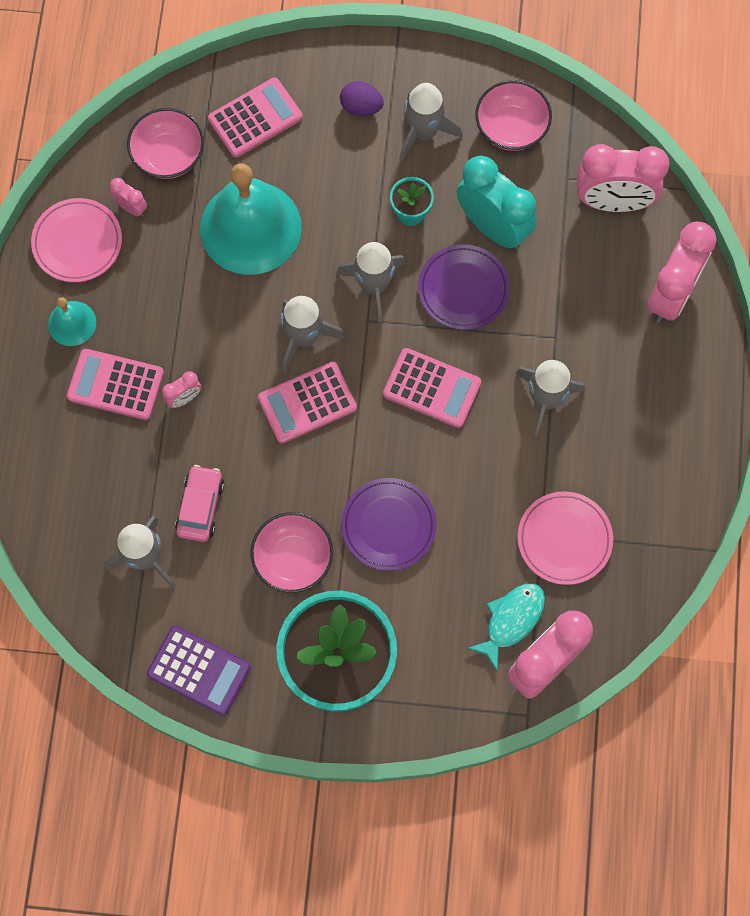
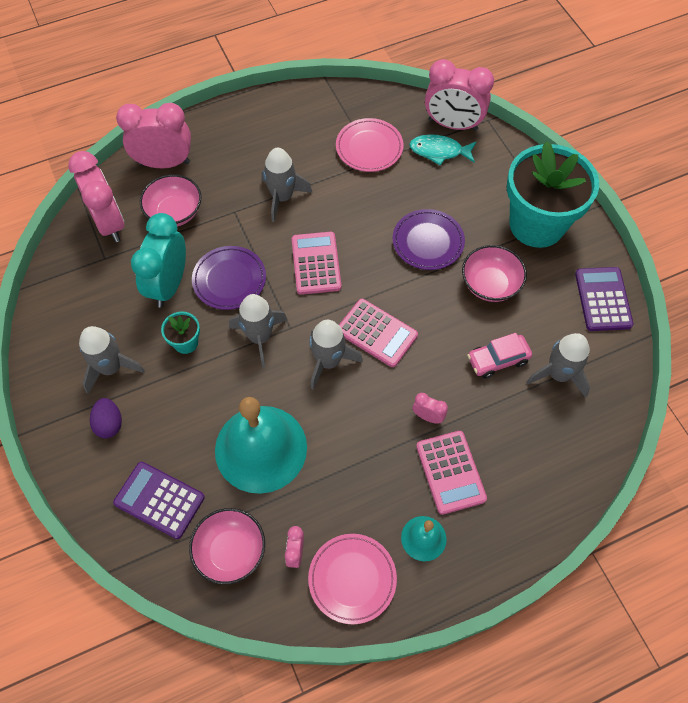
camera: 120 degrees left, 10 degrees down
(255, 118) = (159, 500): pink calculator -> purple calculator
(511, 128) = (78, 311): pink bowl -> pink bowl (174, 212)

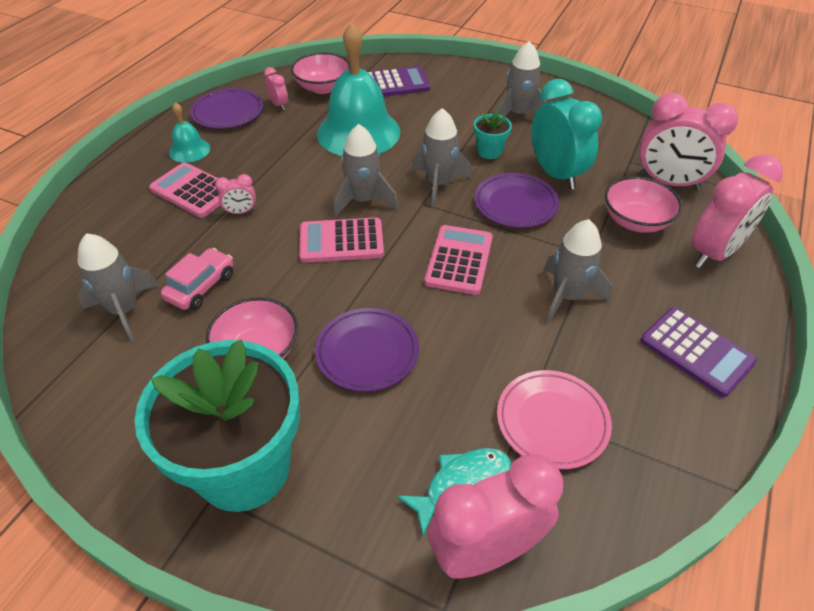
camera: 140 degrees right, 15 degrees down
(109, 424) = (476, 94): purple egg -> none
(316, 263) = (459, 260): pink calculator -> pink calculator turned 120 degrees counterclockwise
(352, 579) = (228, 112): pink plate -> purple plate
(603, 299) = (99, 421): purple calculator -> purple calculator (696, 351)

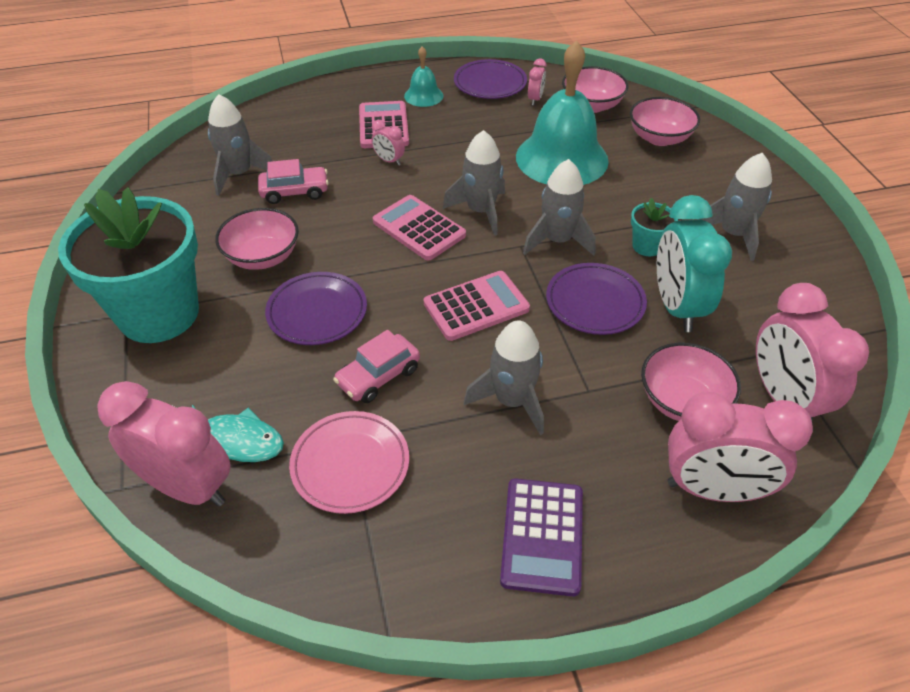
camera: 50 degrees right, 0 degrees up
(395, 84) = (659, 138): purple calculator -> pink bowl
(476, 354) = (378, 376): none -> pink car
(556, 174) = (677, 307): turquoise clock -> turquoise clock turned 150 degrees clockwise

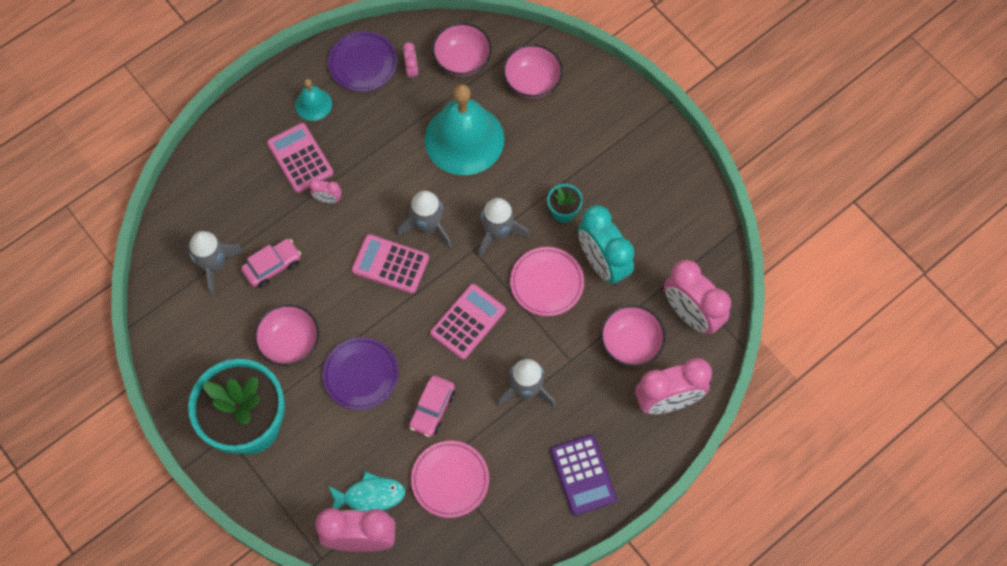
camera: 25 degrees left, 20 degrees up
(595, 302) = (547, 283): purple plate -> pink plate
(733, 234) = (620, 173): grey rocket -> none

